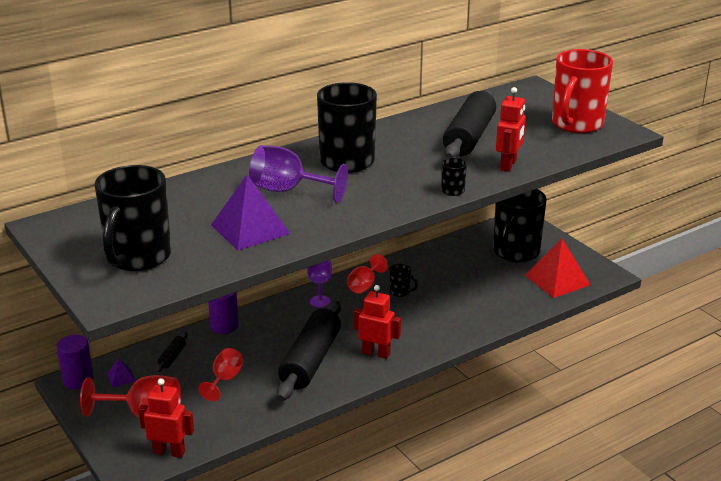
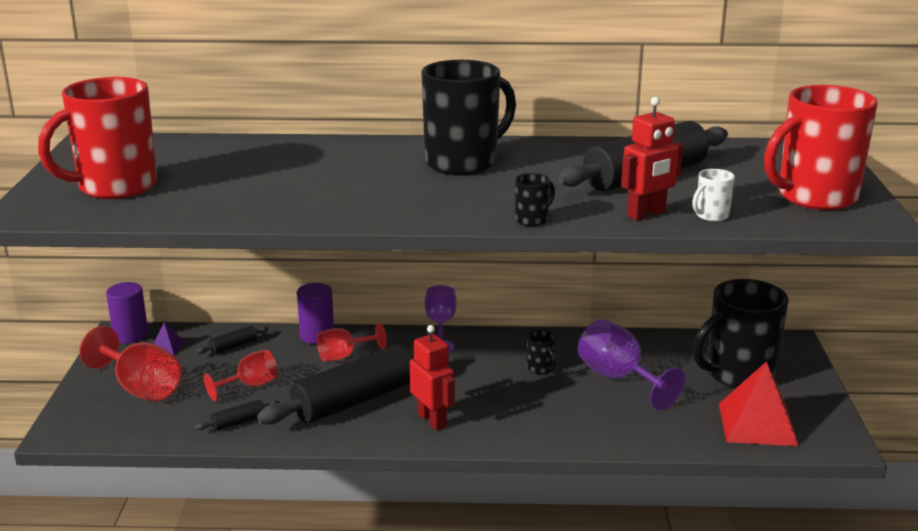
camera: 35 degrees right, 5 degrees down
(137, 257) = (115, 187): black mug -> red mug
(169, 452) = (114, 430): red robot -> none
(250, 229) = (255, 194): purple pyramid -> none
(251, 408) = (238, 422): none -> black rolling pin
(288, 191) = (352, 172): purple goblet -> purple goblet (619, 379)
(364, 286) = (508, 348): red goblet -> red goblet (344, 356)
(542, 155) = (711, 216): none -> white mug

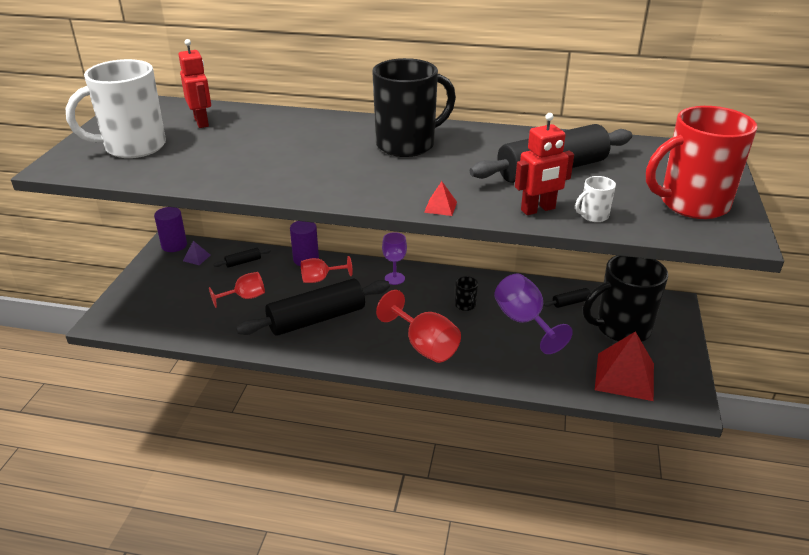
camera: 10 degrees right, 10 degrees up
(115, 187) = (133, 147): red mug -> white mug
(141, 388) = (167, 291): red goblet -> red goblet (424, 346)
(238, 422) = (227, 328): black rolling pin -> black rolling pin (571, 302)
(432, 420) = (369, 343): red robot -> red robot (201, 122)
(532, 220) = (440, 207): black mug -> red pyramid

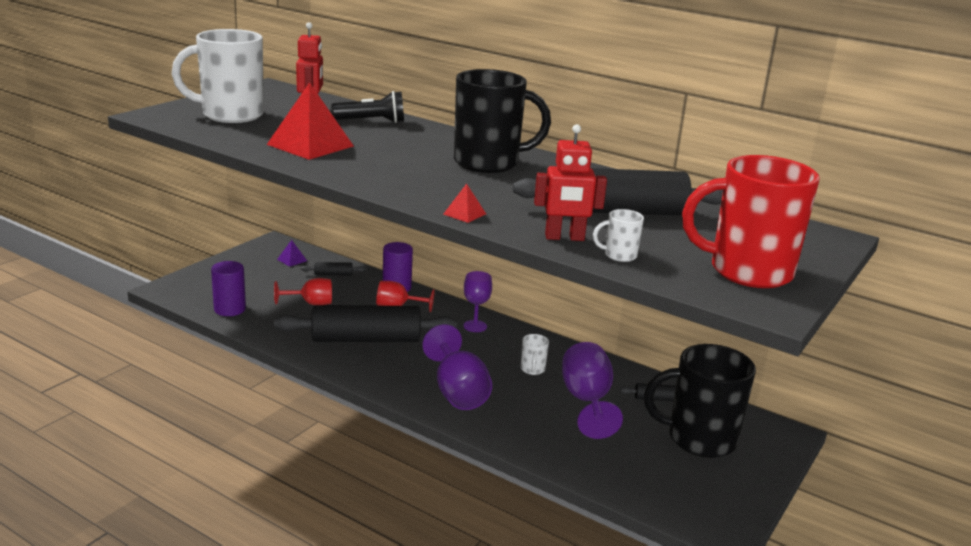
camera: 20 degrees right, 10 degrees down
(174, 245) = (279, 245): purple cylinder -> purple cylinder (230, 309)
(268, 123) = (371, 121): none -> black flashlight
(424, 346) = (457, 392): red goblet -> purple goblet
(465, 305) = (532, 369): black mug -> white mug
(624, 376) = (664, 484): red pyramid -> red pyramid (310, 145)

